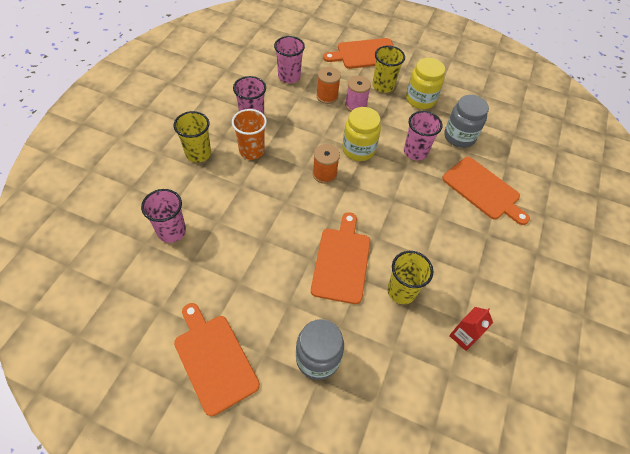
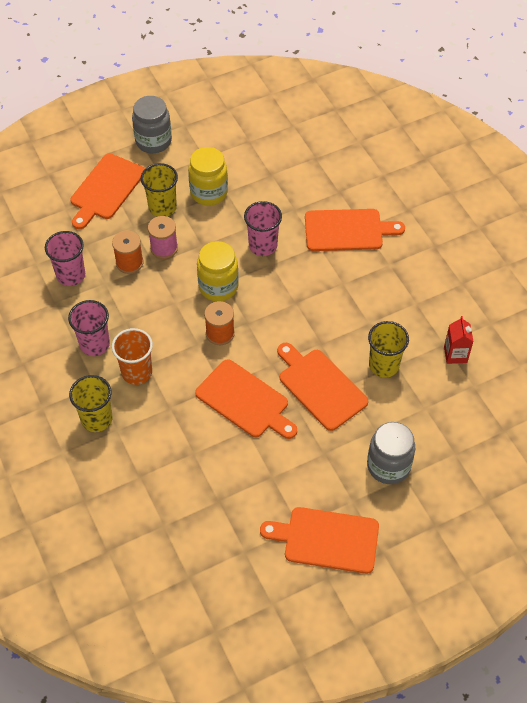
camera: 45 degrees left, 0 degrees up
(171, 231) = (170, 496): pink cup -> none
(286, 223) = (245, 401): none -> orange cutting board
(459, 137) = (279, 199): grey jar -> grey jar (153, 141)

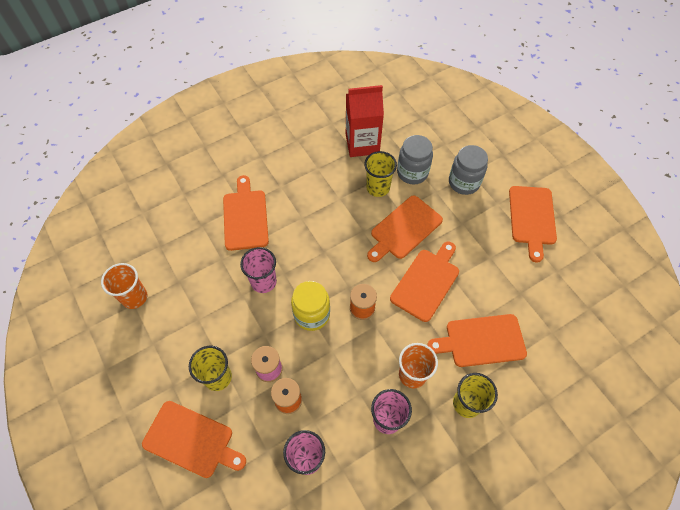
camera: 95 degrees left, 5 degrees up
(153, 141) = (126, 399): grey jar -> grey jar (412, 172)
(164, 446) = (481, 341): none -> orange cutting board
(209, 192) = (199, 335): yellow jar -> none
(257, 141) = (134, 297): none -> orange cup
(455, 354) = (362, 144): red carton -> red carton, size x1.94

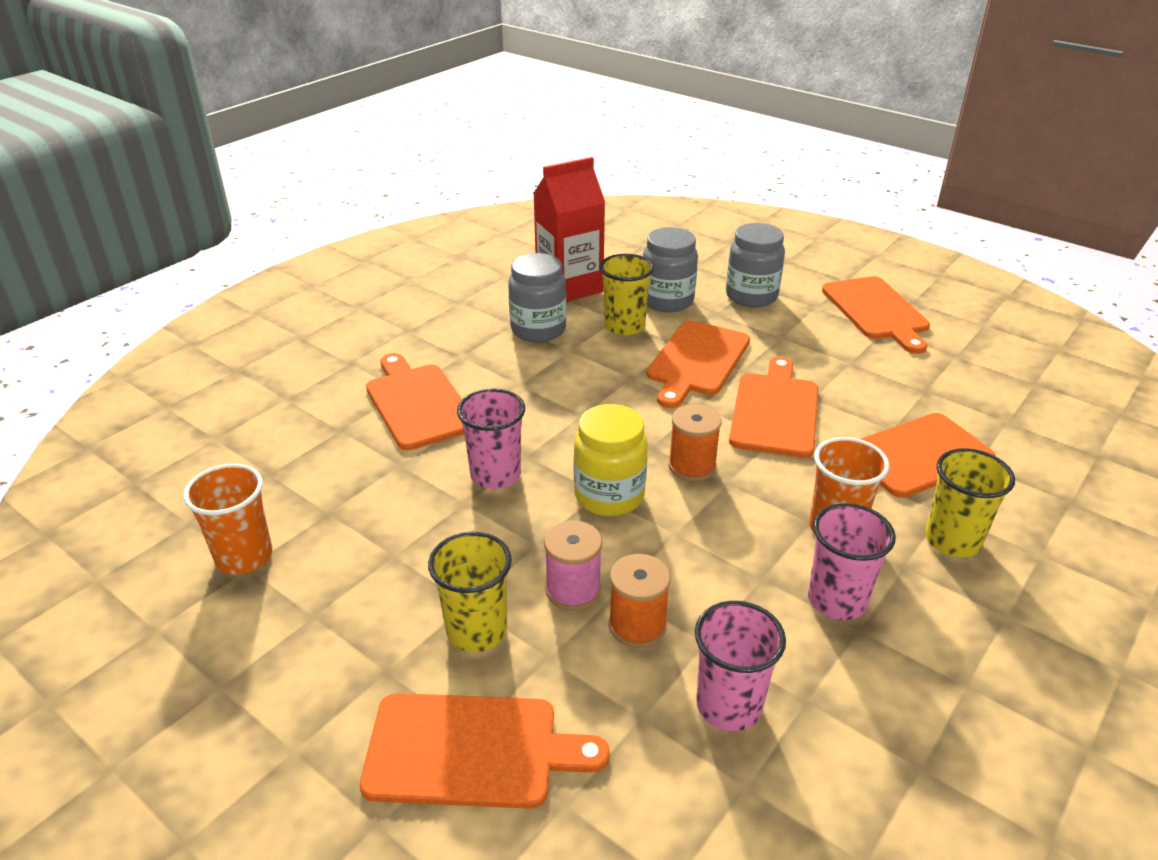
camera: 20 degrees left, 25 degrees down
(329, 176) = (538, 330): none -> grey jar

